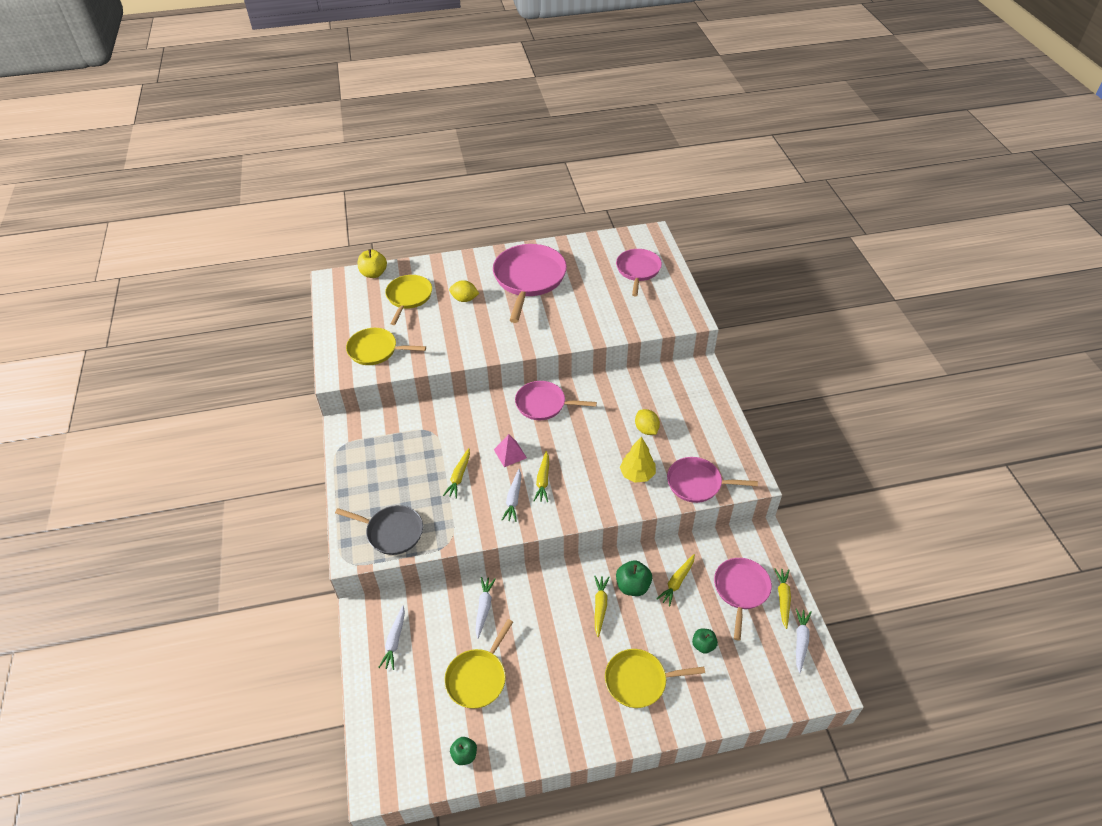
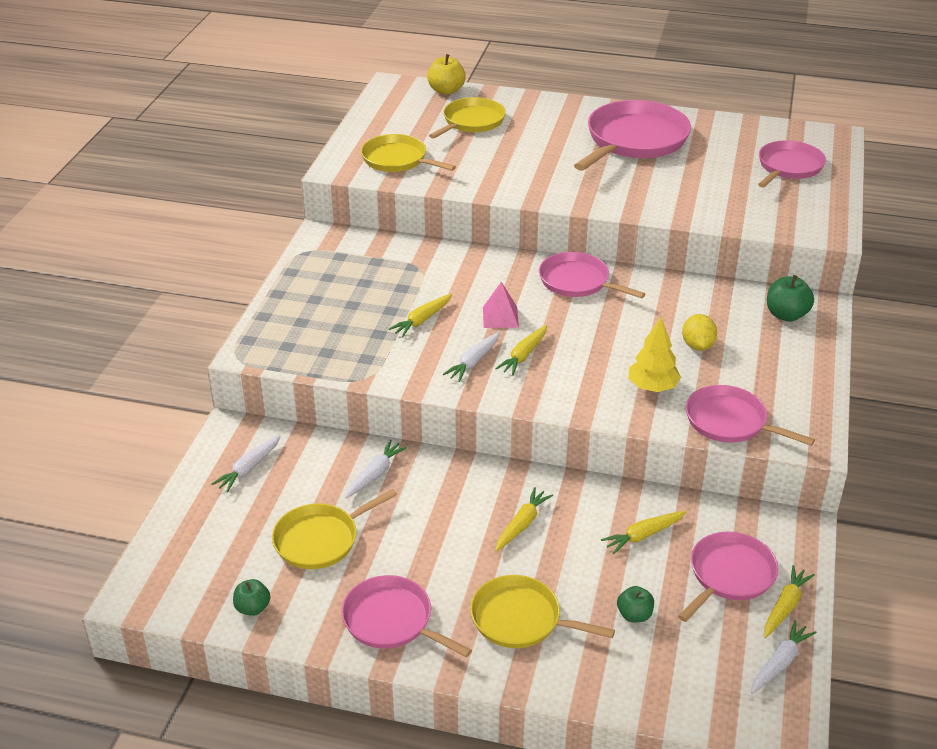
camera: 25 degrees right, 10 degrees down
(392, 532) = (307, 347): grey pan -> none
(464, 299) = (538, 140): yellow lemon -> none
(560, 720) = (391, 620): none -> pink pan
(633, 586) = (580, 519): green apple -> green apple (786, 315)

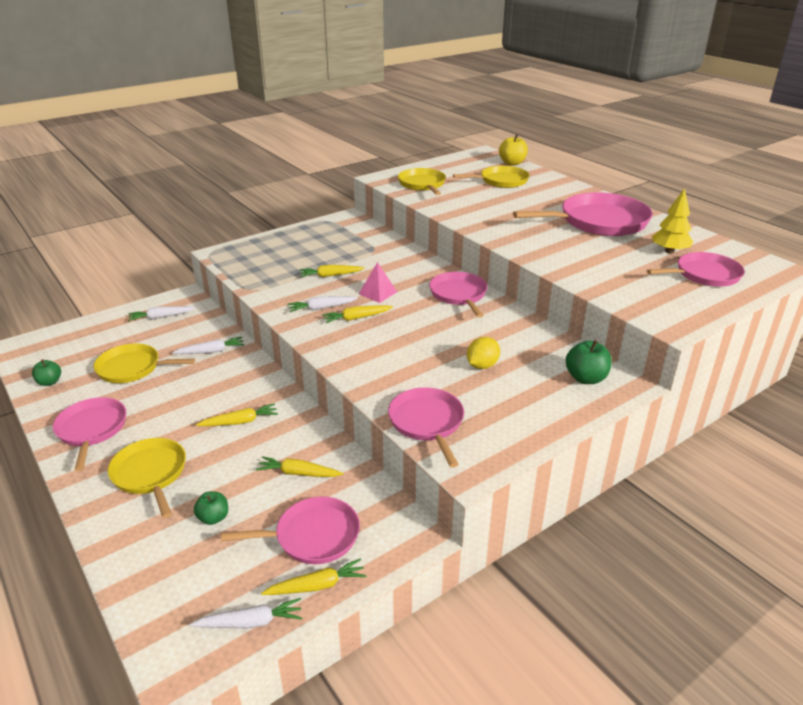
camera: 40 degrees right, 5 degrees down
(652, 387) = (408, 374): yellow tree -> yellow tree (669, 251)

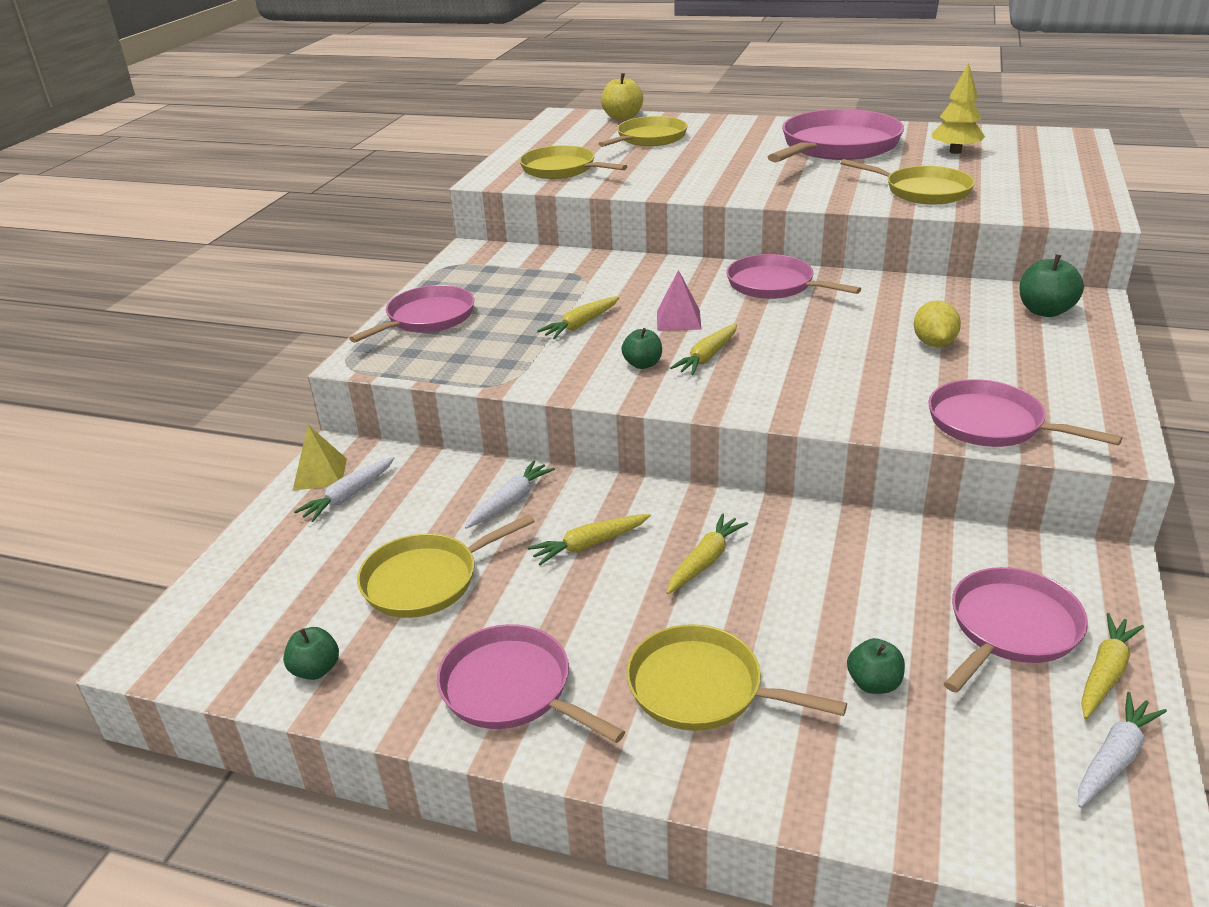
camera: 35 degrees left, 0 degrees up
(166, 302) = (320, 474): none -> yellow pyramid
(298, 473) = (878, 575): yellow carrot -> yellow carrot (589, 545)
(321, 308) = (642, 364): white carrot -> green apple
(592, 269) = (923, 191): none -> yellow pan
(704, 275) = (1026, 161): pink pan -> pink pan (427, 318)

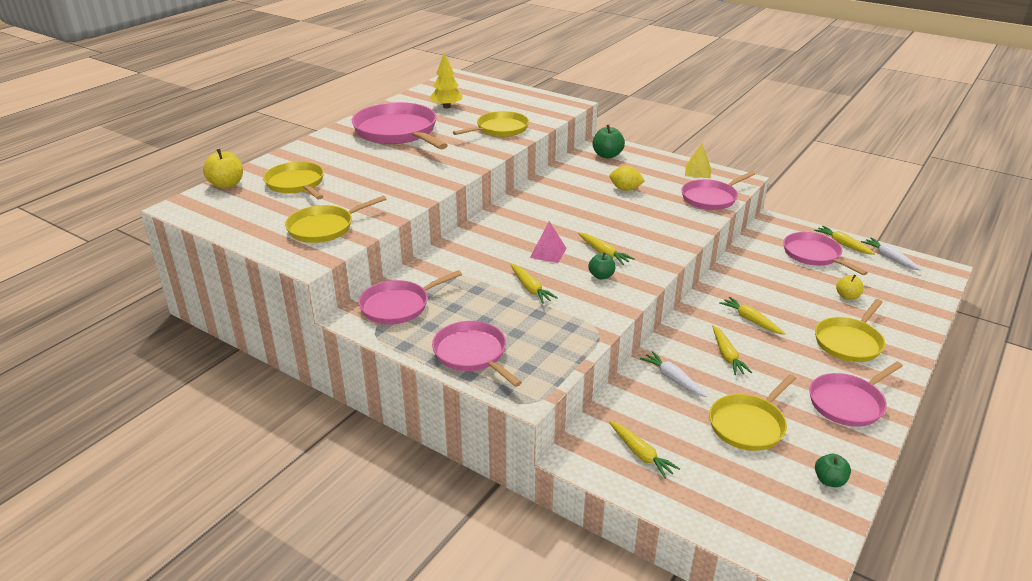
camera: 75 degrees left, 0 degrees up
(320, 474) = (604, 468): yellow pyramid -> yellow pyramid (697, 171)
(348, 496) = (640, 454): white carrot -> yellow carrot
(426, 580) = (748, 425): yellow pan -> yellow pan turned 60 degrees clockwise
(774, 285) = (522, 213): pink pan -> pink pan (398, 306)
(873, 683) = (847, 296): green apple -> yellow apple

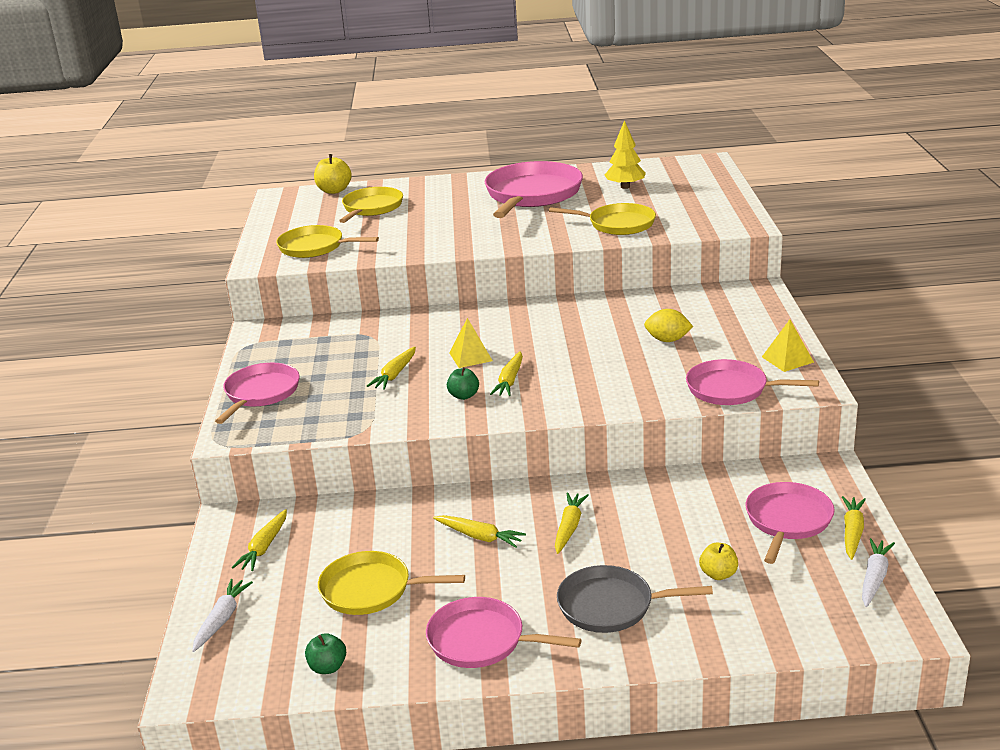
camera: 55 degrees right, 5 degrees down
(398, 306) = (294, 337): pink pan -> none
(548, 252) = (470, 356): pink pyramid -> yellow pyramid
(607, 155) = (732, 302): green apple -> none
(625, 189) = (667, 340): yellow lemon -> yellow lemon turned 60 degrees counterclockwise
(673, 379) = (400, 521): white carrot -> white carrot (222, 619)
(727, 355) = (479, 537): yellow carrot -> yellow carrot turned 105 degrees counterclockwise
(849, 342) = (610, 606): yellow pan -> grey pan

